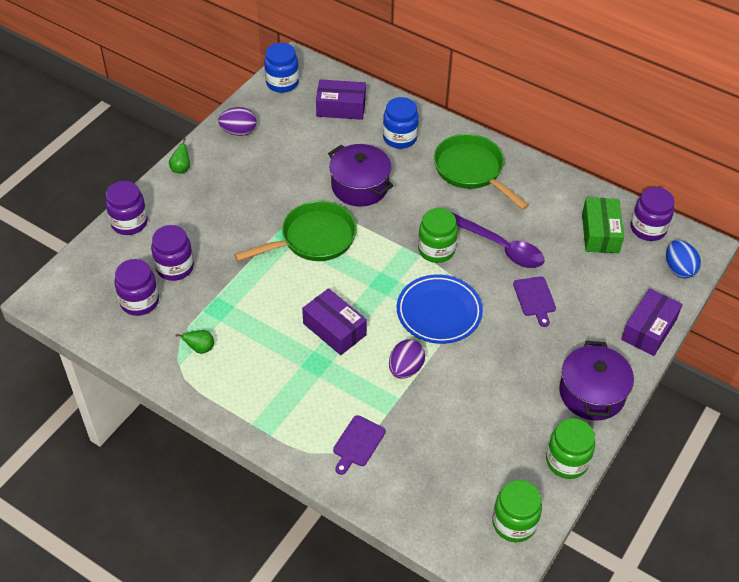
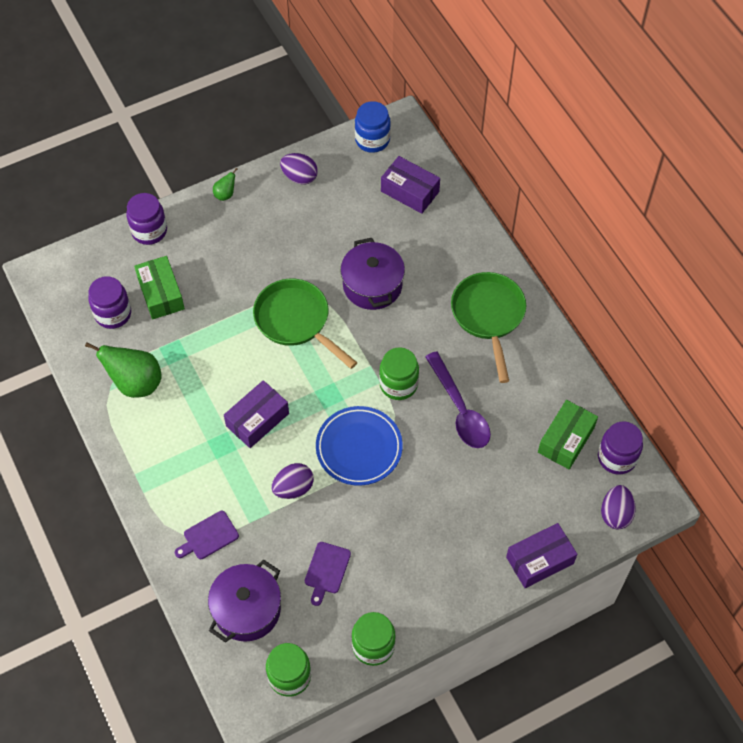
camera: 30 degrees right, 10 degrees up
(175, 267) = (161, 294): purple jar -> green box
(200, 348) = (135, 383): green pear -> green pear, size x2.10
(313, 239) = (296, 321): green pan -> green pan turned 135 degrees counterclockwise
(334, 329) = (257, 420): purple box -> purple box turned 60 degrees clockwise
(400, 138) = (443, 249): blue jar -> none
(535, 298) = (455, 477): purple cutting board -> purple cutting board (326, 570)
(592, 393) = (441, 595): purple pot -> purple pot (247, 609)
(679, 269) = (615, 514): blue egg -> purple egg

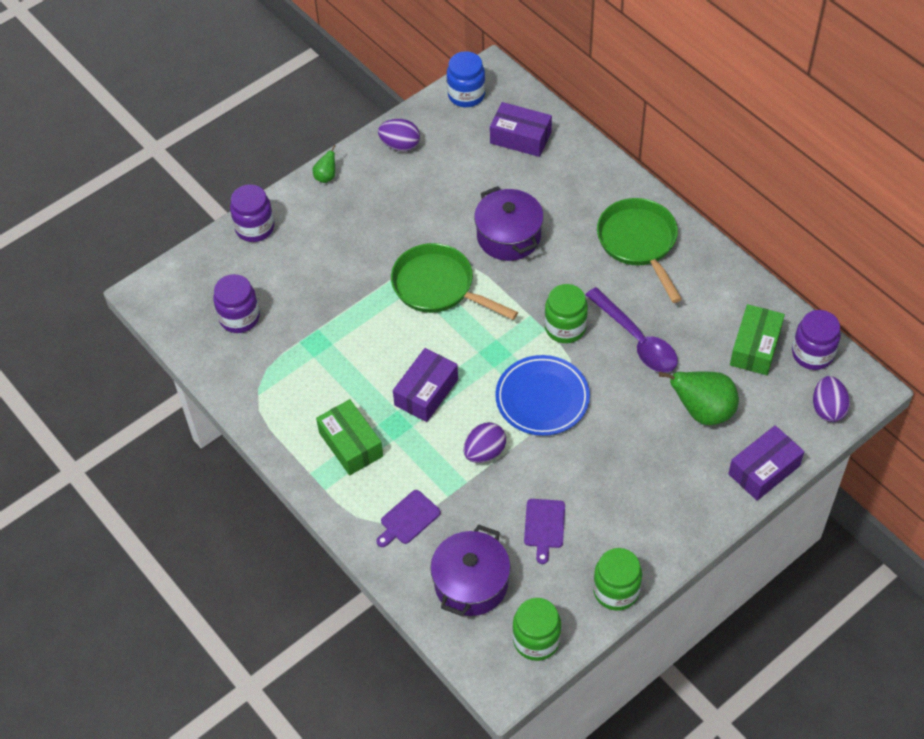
camera: 10 degrees left, 5 degrees down
(135, 383) = (284, 382): green pear -> green pear (703, 411)
(161, 294) = (285, 288): green box -> green box (351, 444)

